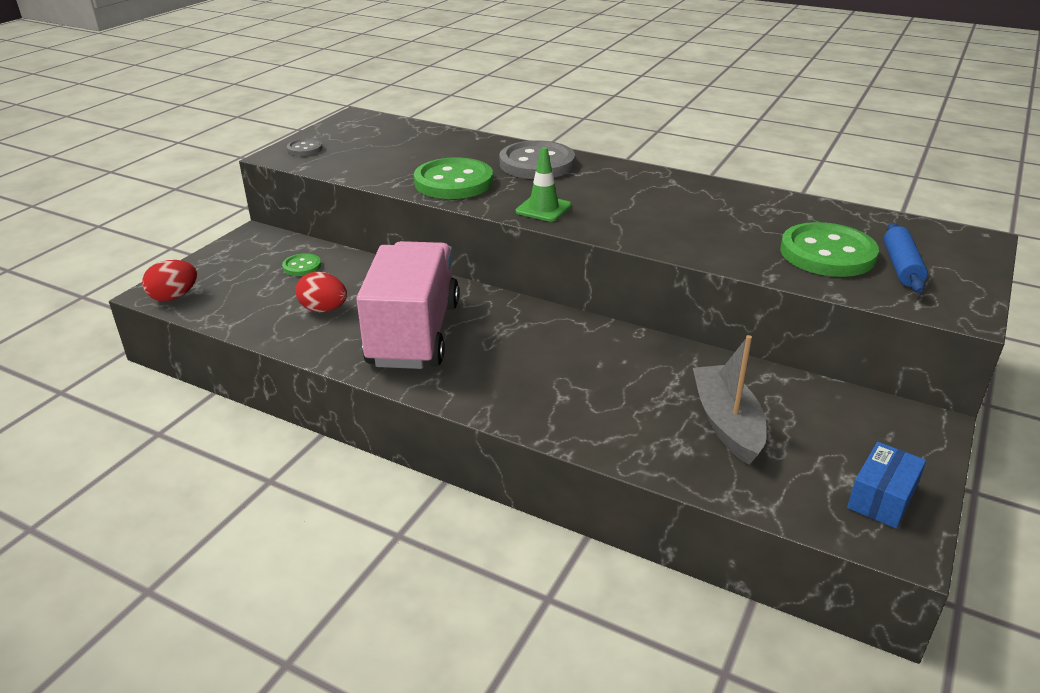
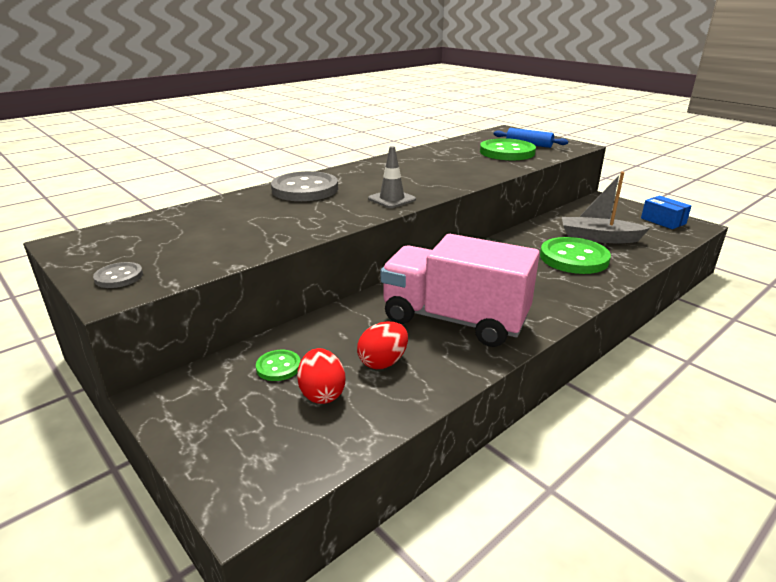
camera: 70 degrees left, 5 degrees down
(174, 297) = (271, 481): red egg -> red egg (322, 393)
(453, 182) = (307, 220): green button -> green button (574, 258)
(543, 209) = (392, 199): green traffic cone -> grey traffic cone

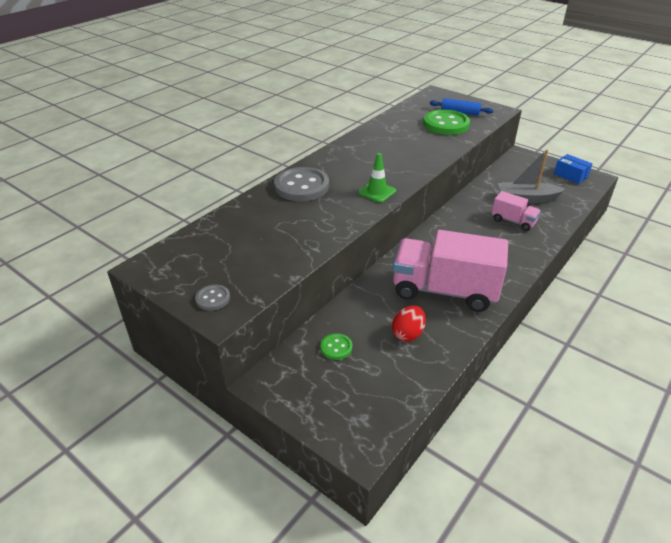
camera: 10 degrees left, 10 degrees up
(322, 393) = (376, 365): red egg -> none
(392, 199) = (377, 192): grey traffic cone -> green traffic cone
(574, 258) = (513, 221): green button -> pink truck

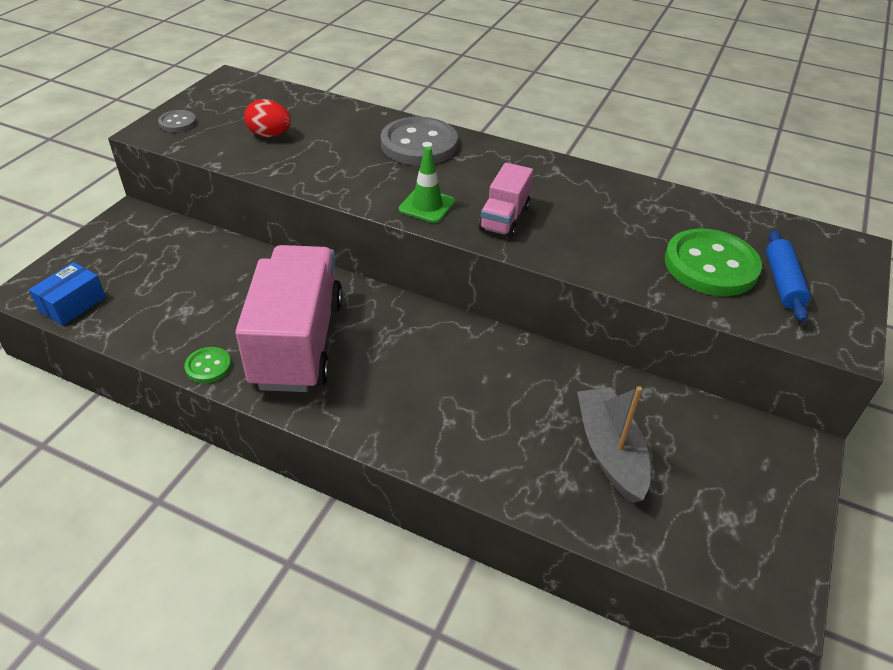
camera: 75 degrees right, 5 degrees up
(336, 347) = (181, 256): green button -> green button (208, 366)
(408, 334) = (205, 312): red egg -> red egg (270, 135)
(513, 221) = (515, 427): pink truck -> pink truck (504, 218)
(570, 175) = (759, 541): blue box -> blue box (73, 304)

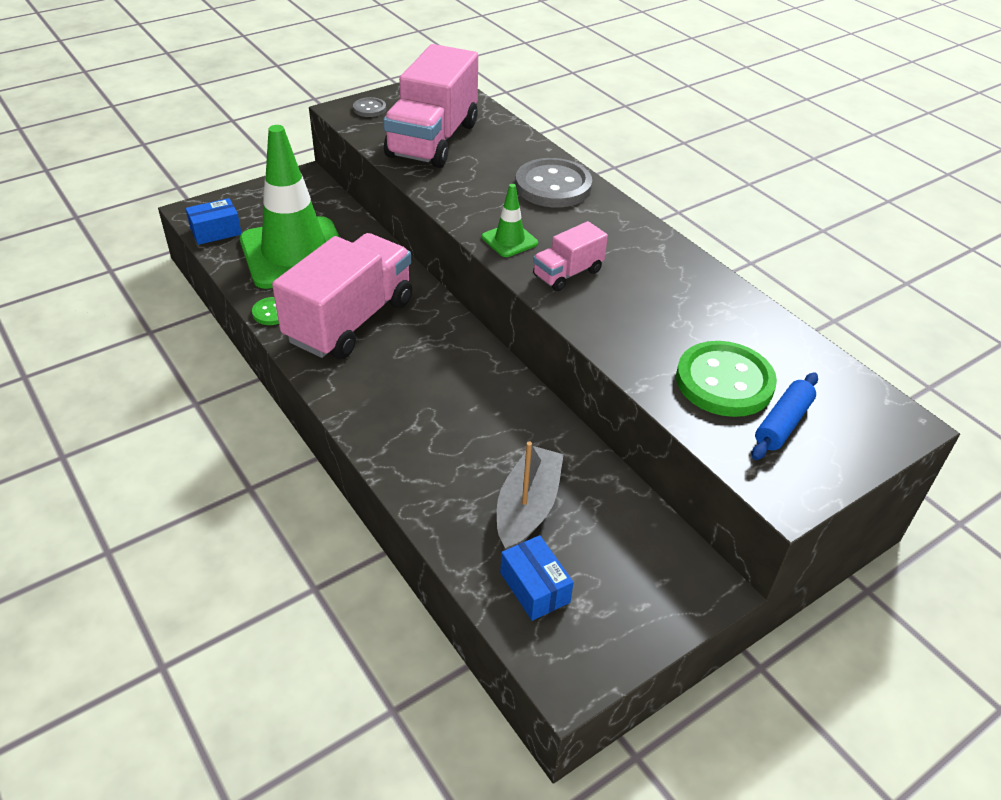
camera: 30 degrees right, 0 degrees up
(182, 296) = (295, 253): none -> green traffic cone
(270, 135) = (433, 140): red egg -> pink truck
(680, 524) = (534, 587): none -> blue box

